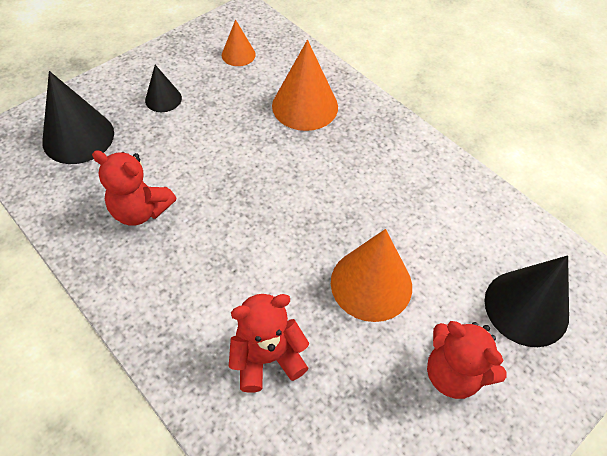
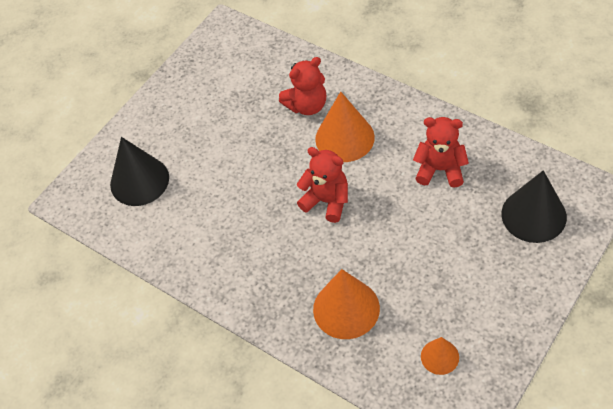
camera: 175 degrees right, 0 degrees up
(163, 99) = (484, 276): black cone -> none
(371, 284) = (250, 166): orange cone -> orange cone (344, 138)
(453, 373) = (188, 129): red teddy bear -> red teddy bear (327, 201)

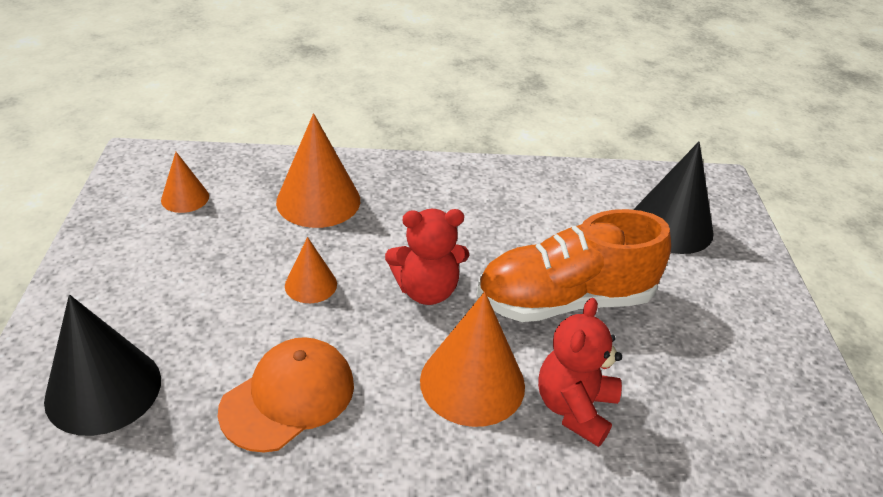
camera: 135 degrees right, 15 degrees down
(256, 160) = (564, 301): none -> orange shoe
(391, 236) = (311, 284): none -> orange cone
(440, 170) = (288, 397): red teddy bear -> orange cap

